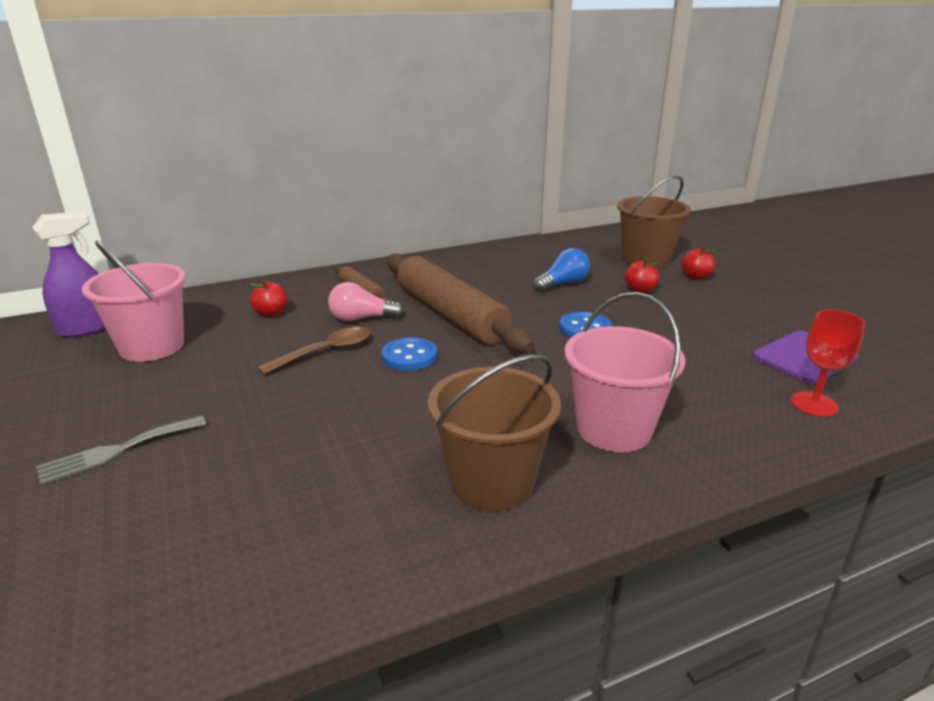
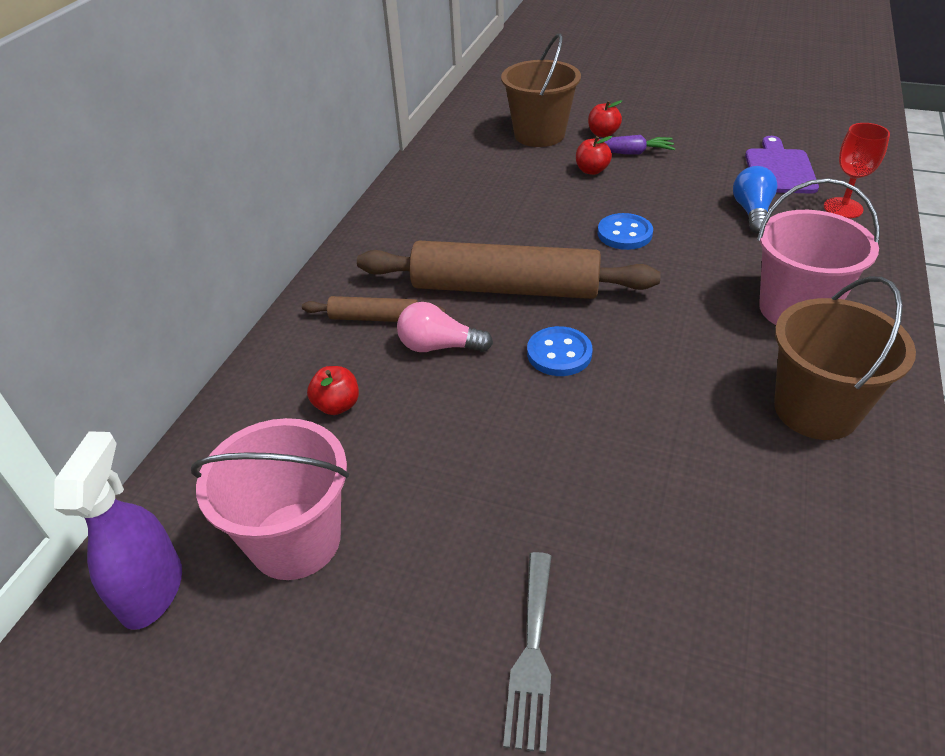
camera: 45 degrees left, 15 degrees up
(325, 352) = (484, 404): brown spoon -> none
(361, 318) = (439, 346): pink light bulb -> pink light bulb turned 60 degrees clockwise
(563, 284) = (527, 198): blue light bulb -> blue light bulb (752, 212)
(693, 294) = (630, 153): none -> purple carrot

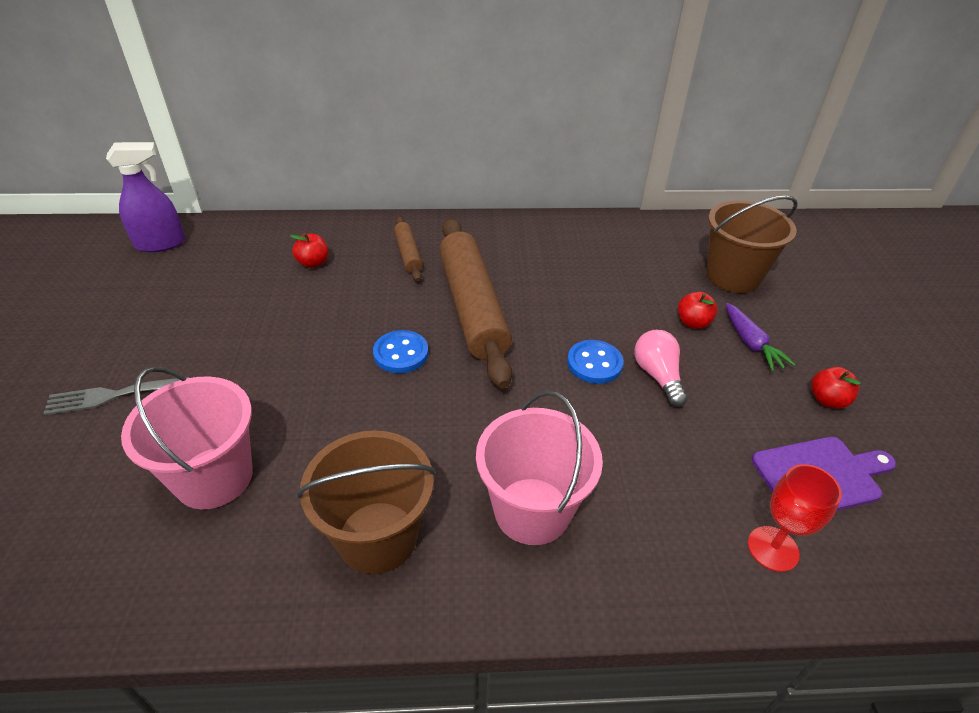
camera: 65 degrees right, 0 degrees up
(295, 540) = (197, 279): pink bucket -> pink bucket (214, 477)
(439, 346) = (387, 291): pink light bulb -> pink light bulb (658, 376)
(603, 134) = (773, 318): red apple -> red apple (827, 400)
(752, 212) = (700, 458): blue light bulb -> none

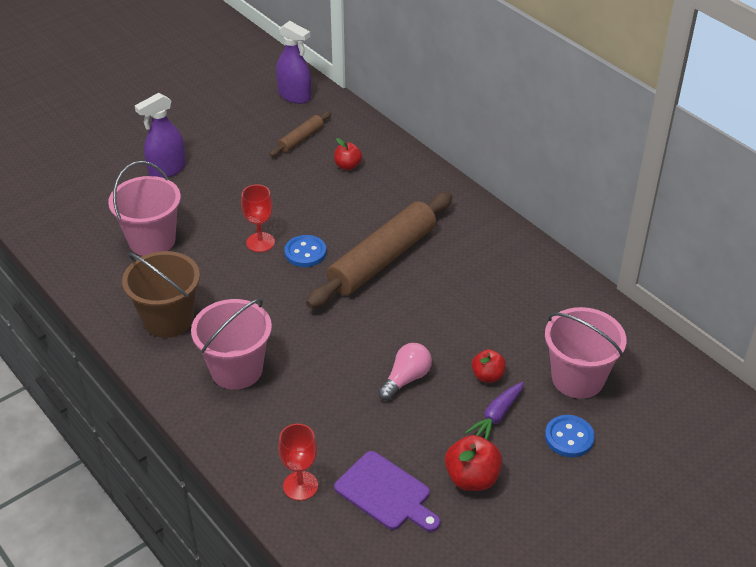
camera: 55 degrees right, 0 degrees up
(112, 395) = (167, 170): grey fork -> purple spray bottle
(343, 379) = (260, 242): none -> red goblet
(408, 254) = (405, 200): brown rolling pin -> brown rolling pin (301, 139)
(594, 363) = (386, 343): blue button -> blue button (569, 437)
(733, 276) = (577, 378): brown bucket -> pink bucket
(827, 400) = (472, 478): red apple -> red apple, size x1.54

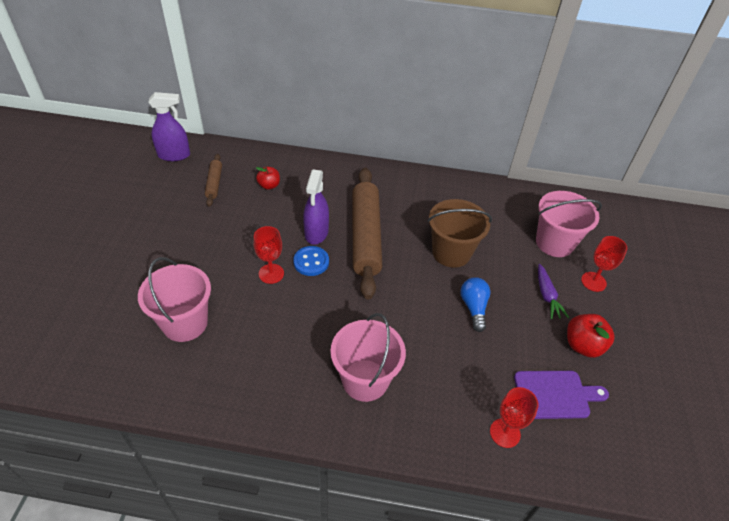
camera: 45 degrees left, 5 degrees up
(167, 170) = (133, 260): purple spray bottle -> purple spray bottle (316, 233)
(168, 319) = (271, 377): brown bucket -> brown bucket (451, 252)
(406, 379) = (473, 308): pink light bulb -> blue light bulb
(487, 376) = (512, 273): red apple -> none
(569, 437) = (593, 281): blue button -> red goblet

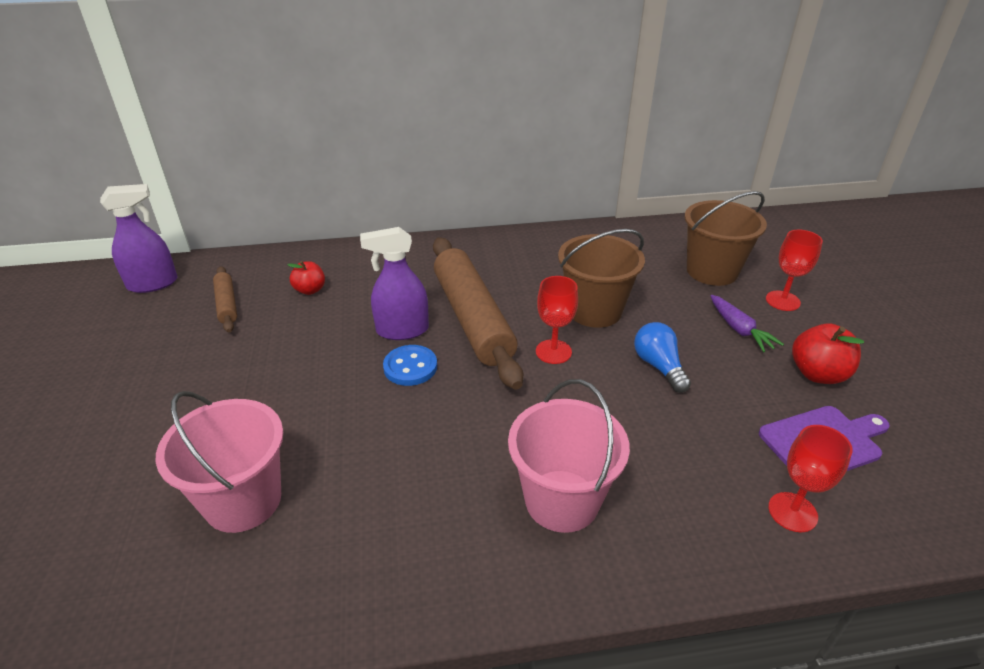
camera: 15 degrees left, 10 degrees down
(271, 273) = (357, 396): red goblet -> red goblet (553, 352)
(316, 233) = (402, 330): purple spray bottle -> purple spray bottle turned 90 degrees clockwise
(554, 243) = (712, 271): pink bucket -> brown bucket

